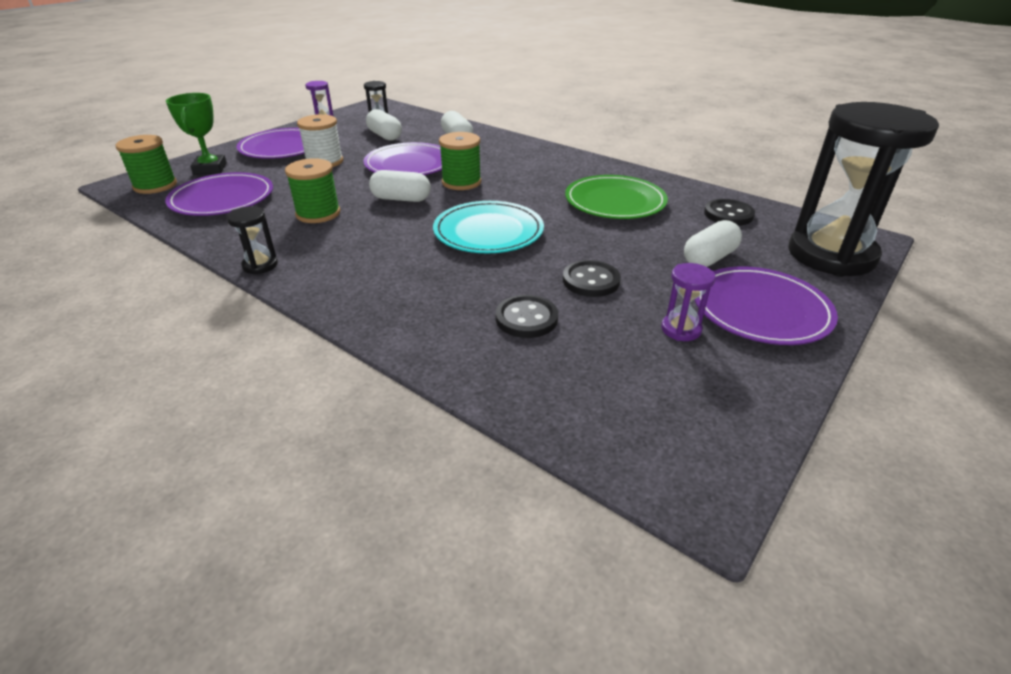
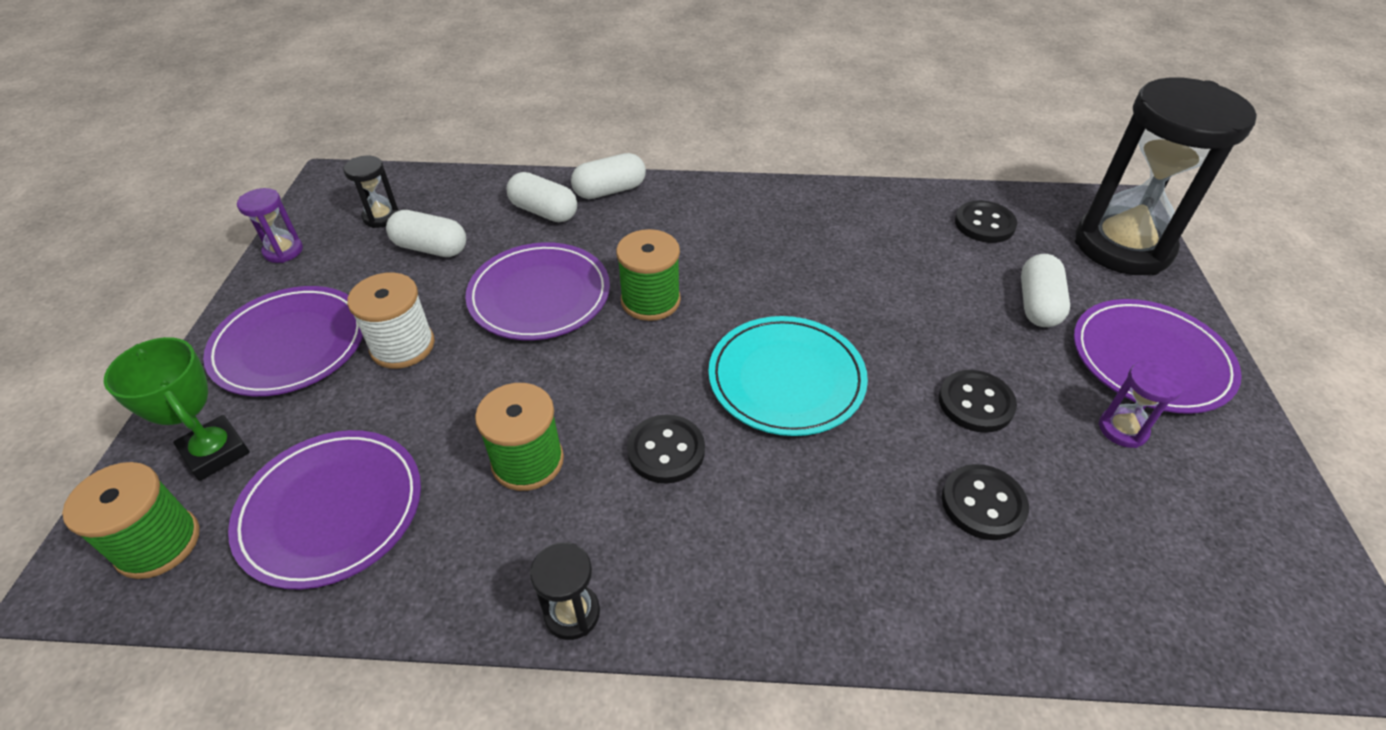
camera: 35 degrees left, 10 degrees up
(384, 233) = (666, 451): none -> black button
(401, 199) = (610, 372): white capsule -> white capsule (610, 190)
(615, 202) = (860, 255): green plate -> none

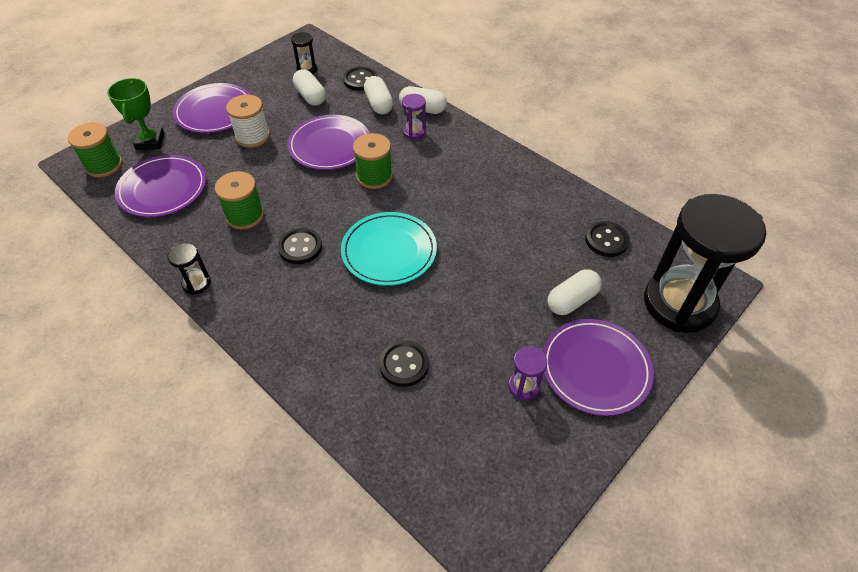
camera: 40 degrees right, 5 degrees up
(283, 251) = (253, 66): purple hourglass -> purple hourglass (414, 132)
(976, 403) = (464, 322): black button -> black button (360, 80)

